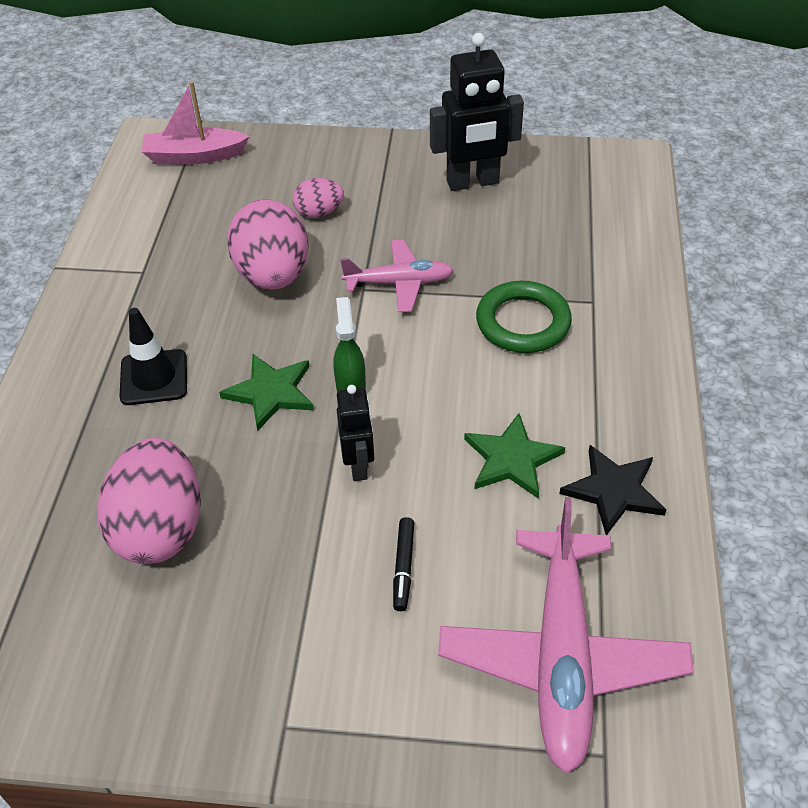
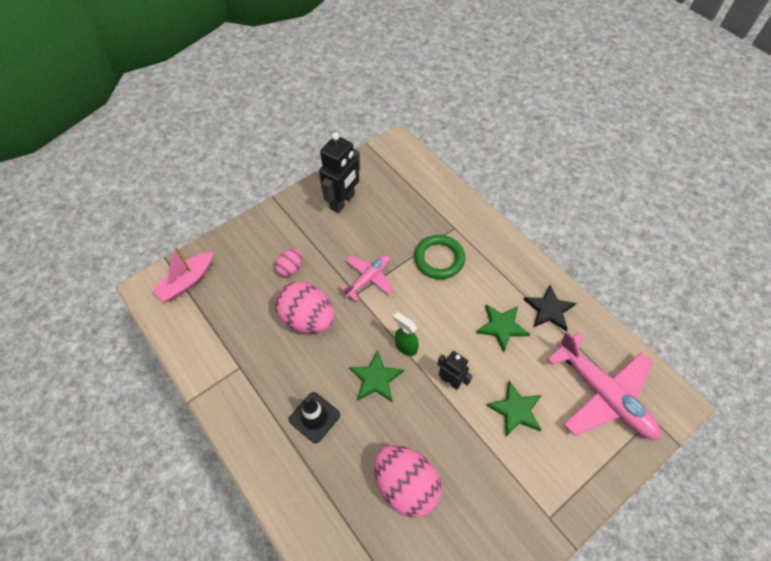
camera: 45 degrees left, 10 degrees up
(403, 567) = (516, 410): black marker -> green star

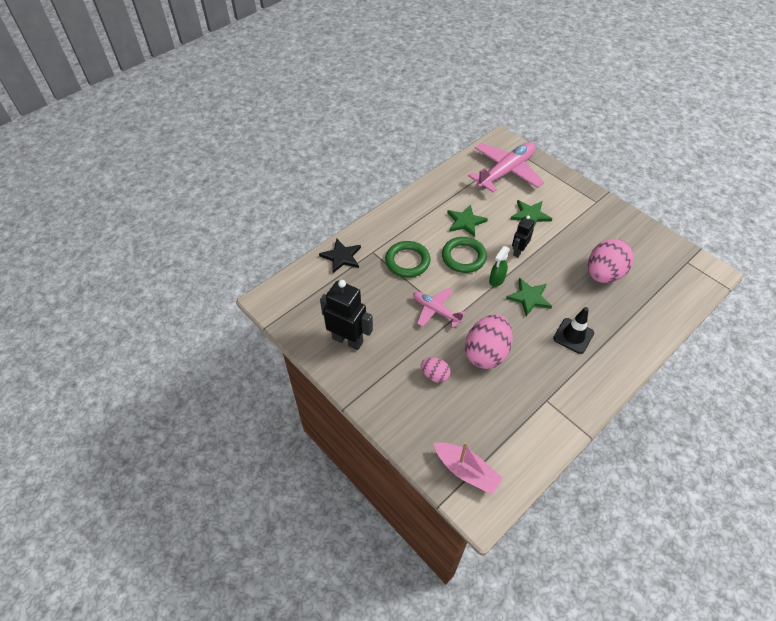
camera: 95 degrees left, 5 degrees down
(443, 316) = (463, 257): none -> green ring
(549, 309) = (445, 195): black star -> black star (341, 257)

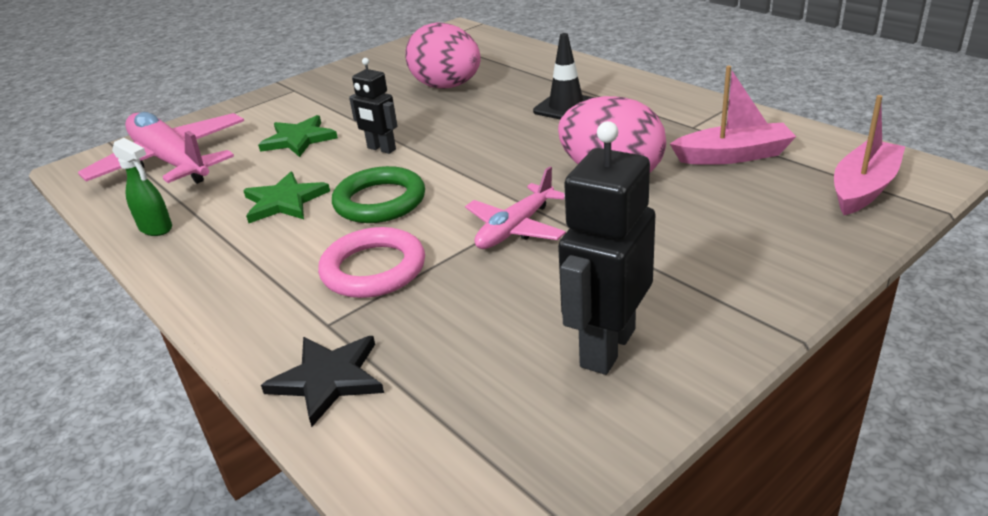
camera: 85 degrees left, 20 degrees down
(407, 261) = (373, 269): green ring -> pink ring
(435, 375) = (675, 224): pink egg -> none
(496, 280) = (445, 168): green spray bottle -> green spray bottle (156, 228)
(507, 414) = (733, 155): none -> pink boat
(529, 298) = (488, 139): green star -> none

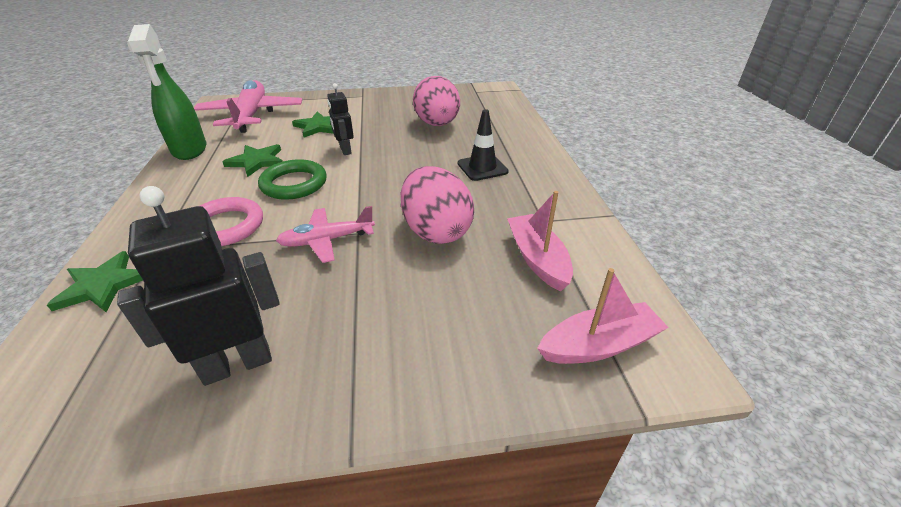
camera: 30 degrees right, 5 degrees up
(156, 228) = (189, 150): green spray bottle -> green spray bottle, size x1.89
(328, 379) = (103, 285): black star -> green star
(733, 155) = (537, 259): pink boat -> pink boat turned 135 degrees counterclockwise

